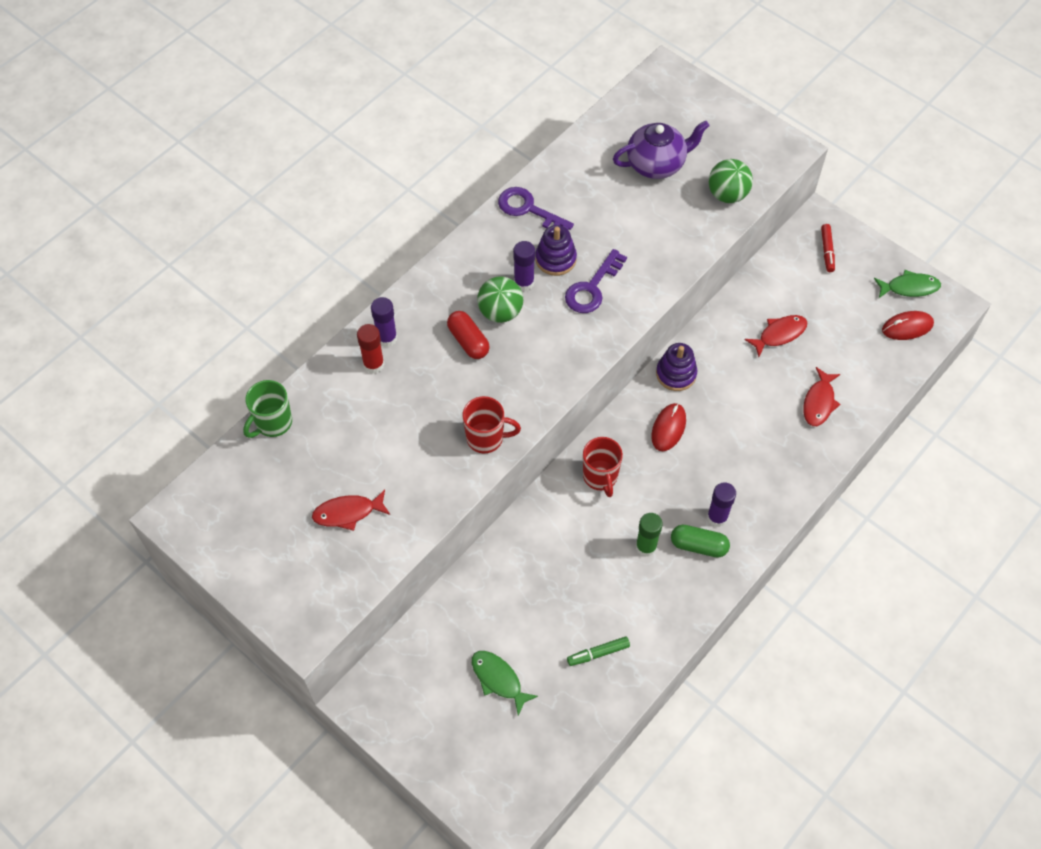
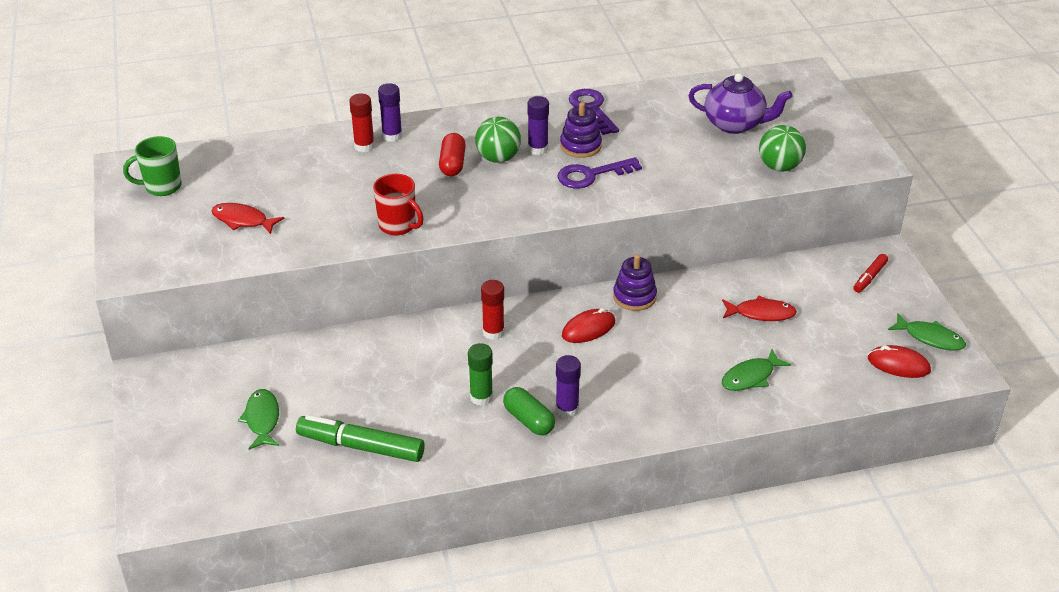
camera: 35 degrees right, 20 degrees down
(273, 423) = (252, 147): green mug -> green mug (162, 187)
(598, 653) = (361, 447): green marker -> green marker, size x1.88
(600, 477) = (493, 332): red mug -> red glue stick
(819, 402) = (751, 377): red fish -> green fish

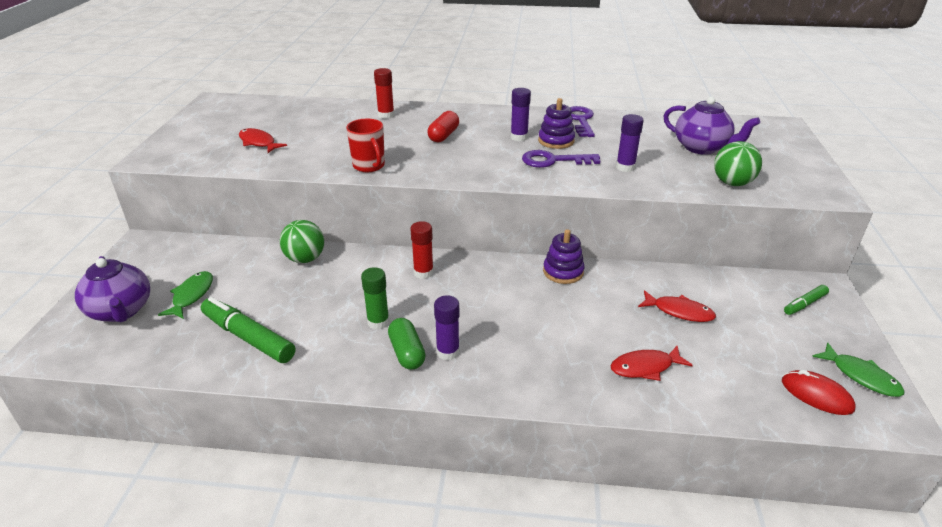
camera: 20 degrees right, 5 degrees down
(162, 187) = (224, 115): green mug -> none
(199, 455) = (121, 311): none -> purple teapot
(392, 136) = (411, 112): purple glue stick -> purple glue stick (625, 167)
(498, 158) = (482, 138): green ball -> green ball (305, 259)
(588, 329) = (507, 288): red mouse -> none
(751, 377) = (645, 367): green fish -> red fish
(870, 277) = (804, 304): red marker -> green marker

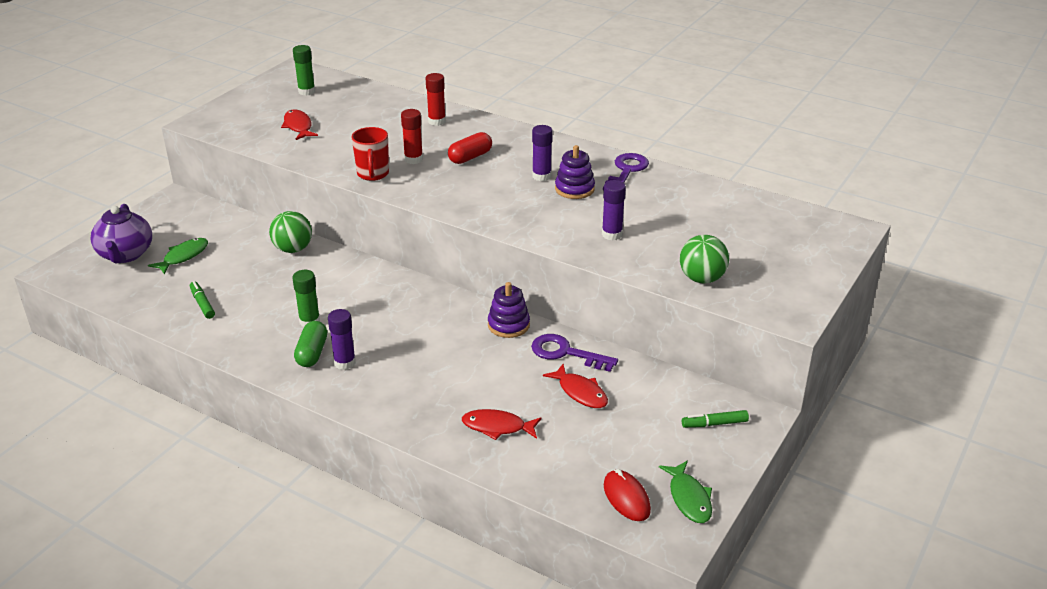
camera: 25 degrees right, 0 degrees up
(241, 114) = (306, 91): none -> green glue stick
(248, 337) = (202, 304): green marker -> green marker, size x0.53
(423, 273) = (382, 290): red glue stick -> red glue stick (413, 159)
(553, 161) = (548, 210): purple key -> purple key (566, 353)
(702, 148) = (720, 233): purple teapot -> none

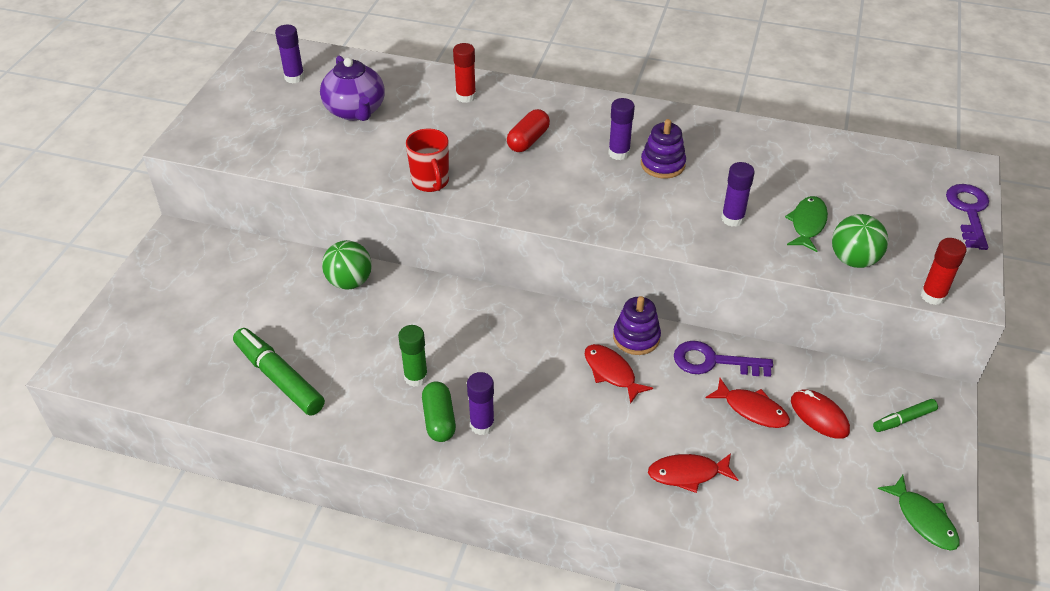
camera: 15 degrees left, 10 degrees up
(125, 255) = (152, 327): purple teapot -> purple teapot (355, 111)
(183, 256) = (224, 316): green fish -> green fish (807, 224)
(202, 304) = (279, 378): green marker -> green marker, size x1.88
(298, 126) = (310, 129): red fish -> red fish (611, 373)
(306, 91) = (294, 77): green glue stick -> purple glue stick
(413, 159) = (466, 153): red glue stick -> red glue stick (933, 296)
(626, 171) = (705, 131): purple key -> purple key (969, 212)
(626, 498) = (862, 534): red mouse -> red mouse (819, 416)

